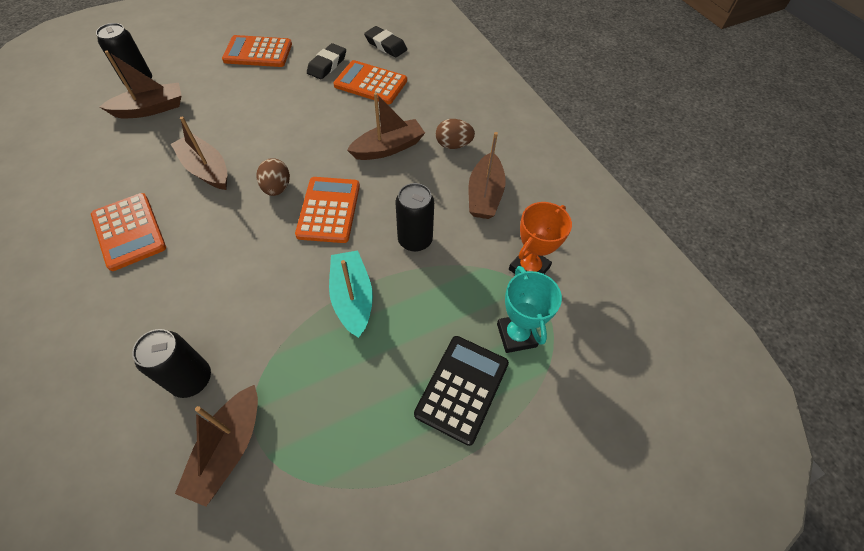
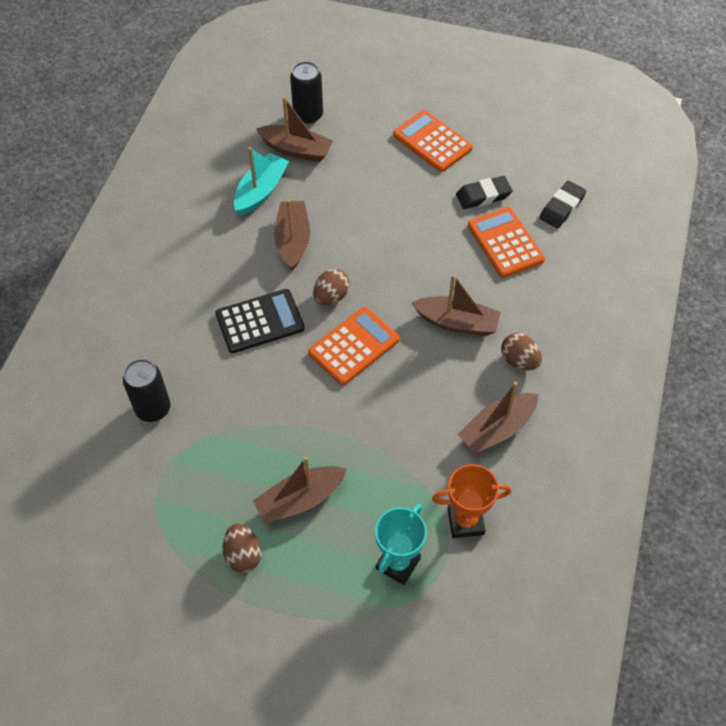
camera: 45 degrees right, 0 degrees up
(129, 231) = (198, 259): orange calculator -> none
(229, 449) = (138, 475): brown boat -> brown boat (300, 500)
(352, 298) = (305, 434): turquoise boat -> turquoise boat (261, 191)
(386, 45) = (562, 207): black eraser -> black eraser turned 45 degrees clockwise
(394, 434) = (243, 555): none -> brown egg
(415, 240) = (397, 424): black can -> none
(462, 388) = (318, 565): black calculator -> black calculator (260, 321)

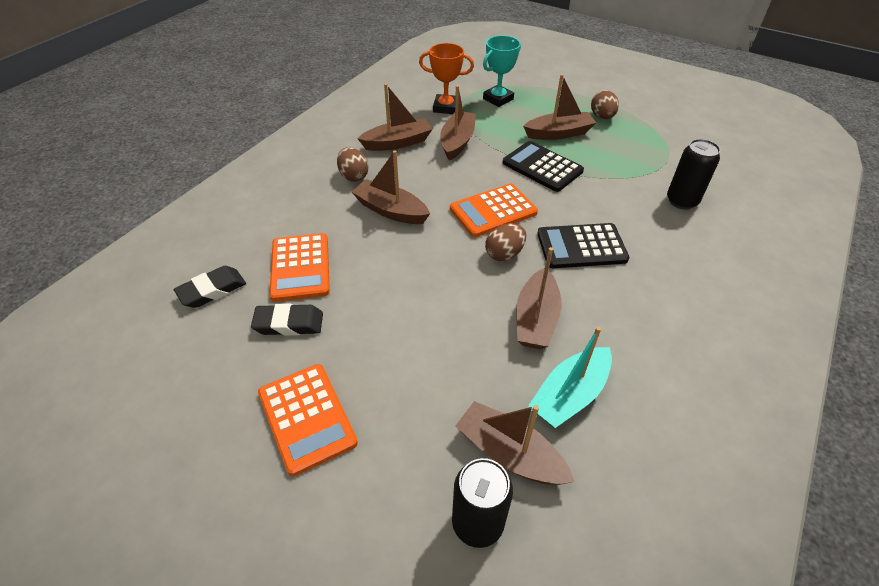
camera: 165 degrees left, 10 degrees down
(313, 427) = (542, 167): none -> black calculator
(425, 449) = (457, 142): none -> brown boat

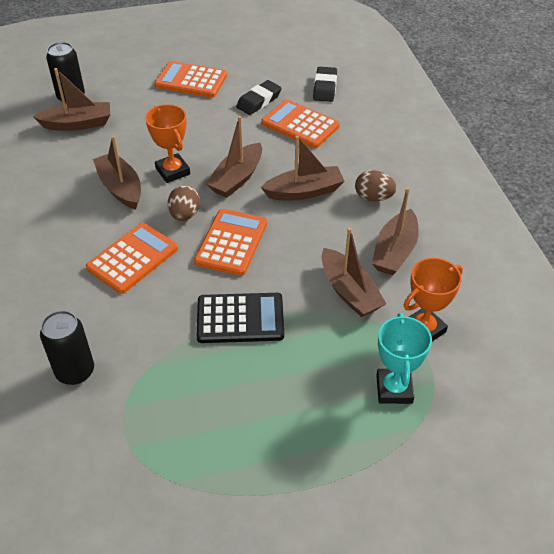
camera: 135 degrees right, 0 degrees up
(469, 302) = (173, 171): none -> orange trophy
(558, 133) = (271, 381): brown boat -> brown boat (237, 178)
(570, 395) = (65, 163): turquoise boat -> none
(581, 247) = (132, 258): black calculator -> orange calculator
(602, 117) = (251, 453): brown egg -> none

